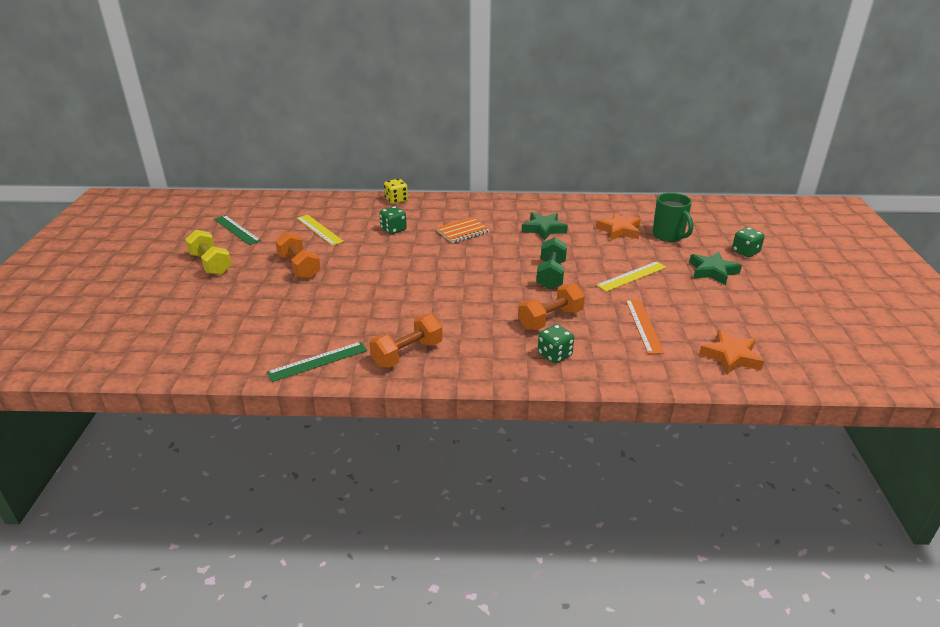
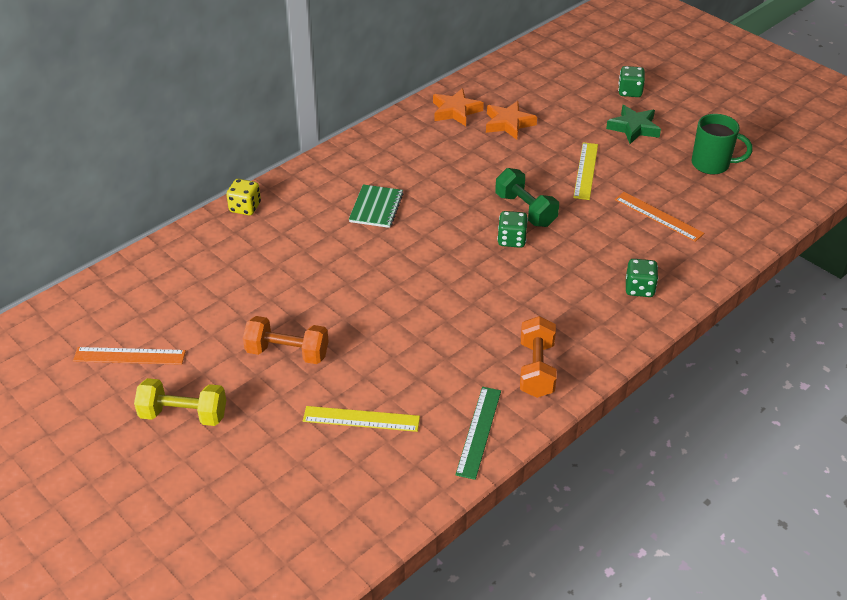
camera: 45 degrees left, 10 degrees up
(236, 230) = (129, 356): green ruler -> orange ruler
(319, 229) = (226, 295): yellow ruler -> yellow ruler (361, 419)
(393, 229) = (305, 247): green dice -> green dice (511, 240)
(462, 231) = (376, 208): orange notebook -> green notebook
(544, 229) = (444, 160): green star -> none
(550, 319) = (589, 257): orange dumbbell -> none
(669, 236) = (554, 107): green mug -> green mug (712, 164)
(731, 356) = (745, 206): orange star -> orange star (455, 111)

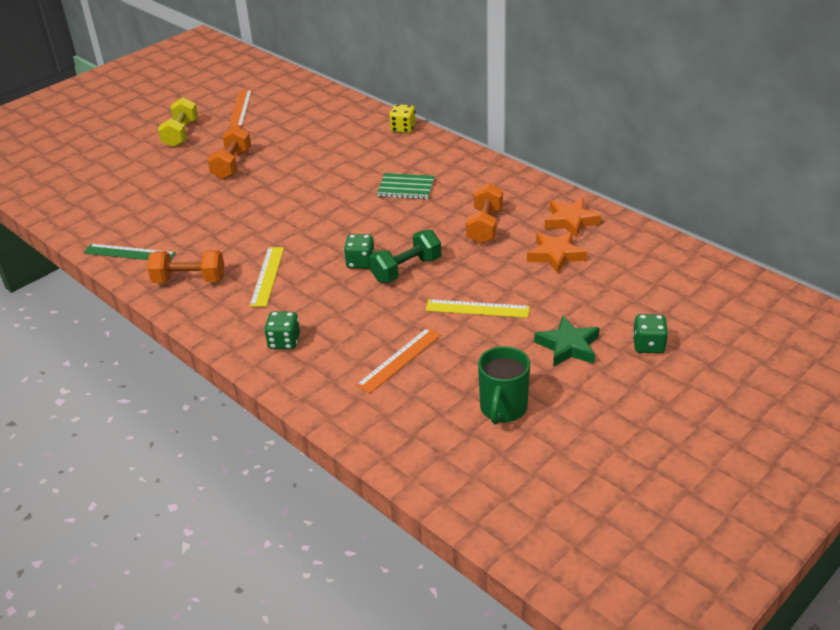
camera: 90 degrees right, 5 degrees down
(361, 419) = (158, 201): yellow ruler -> yellow ruler (267, 276)
(457, 160) = (484, 226): none -> orange dumbbell

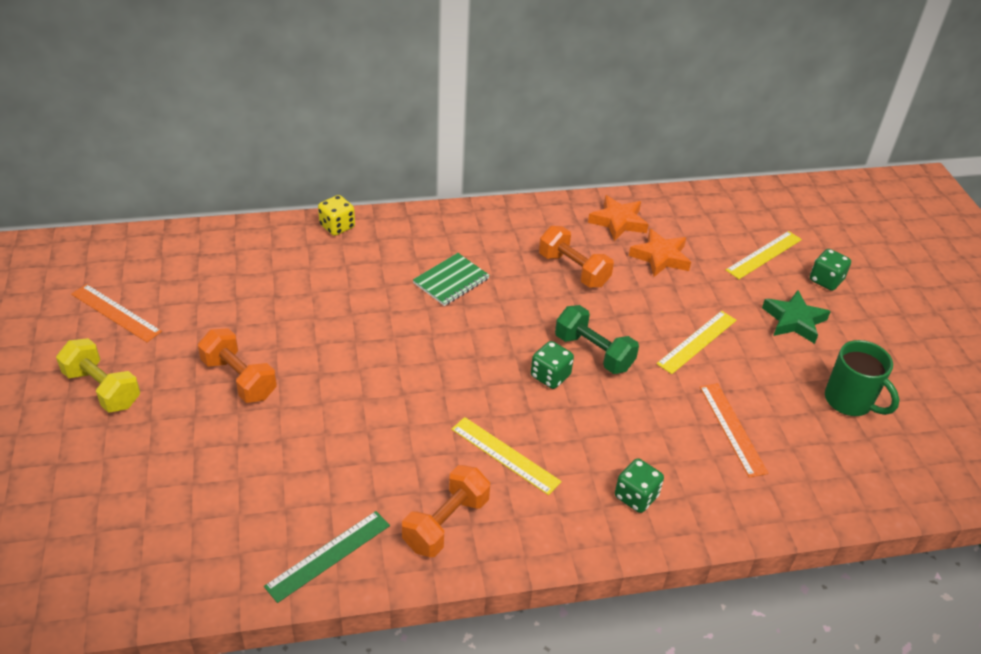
camera: 60 degrees left, 5 degrees up
(406, 269) = (593, 352): green dumbbell -> green dumbbell turned 45 degrees counterclockwise
(635, 302) = (764, 255): none -> yellow ruler

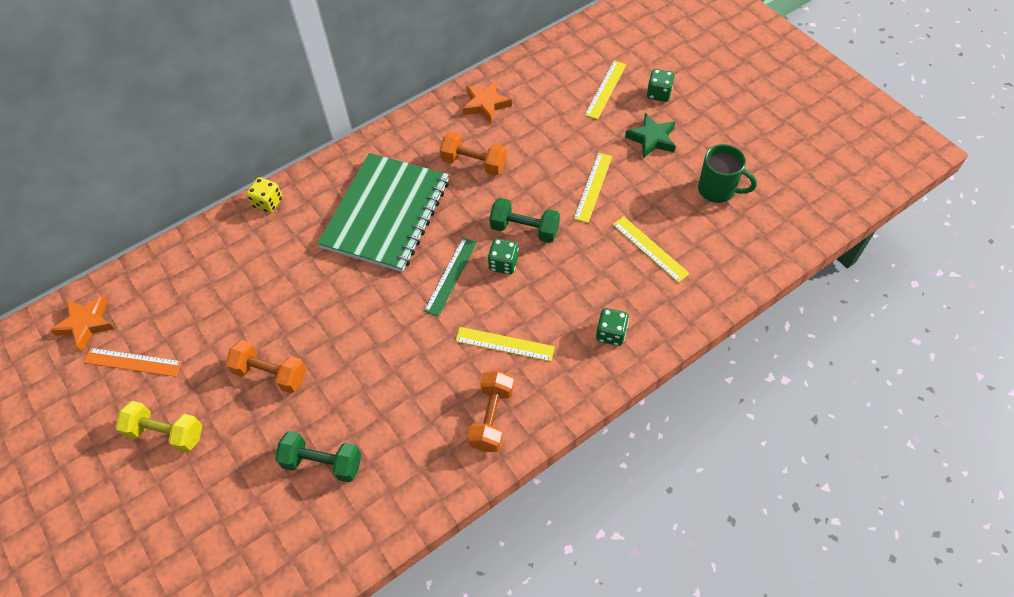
camera: 20 degrees left, 15 degrees up
(236, 486) = (323, 463): none -> green dumbbell
(328, 555) = (423, 483): green ruler -> green ruler (451, 276)
(451, 281) = (386, 214): green notebook -> green notebook, size x2.28
(660, 257) = (532, 124): orange star -> orange star (86, 324)
(732, 428) = (650, 248): orange ruler -> yellow ruler

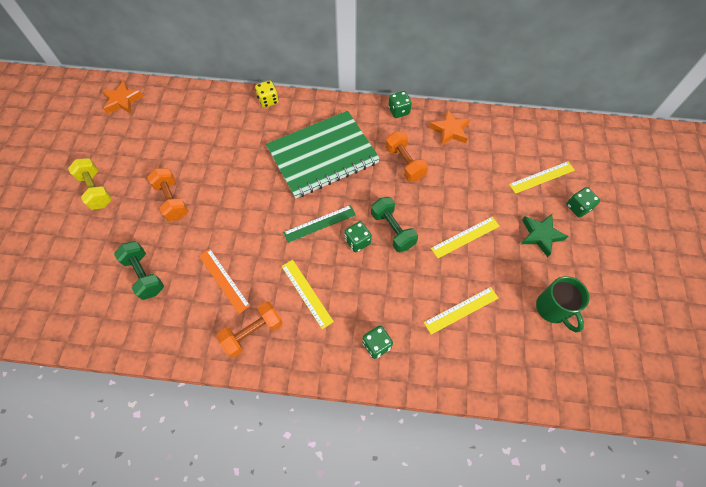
camera: 40 degrees right, 5 degrees up
(133, 362) = (121, 138): orange ruler -> orange ruler (223, 280)
(418, 120) = (398, 111): none -> green dice
(650, 248) = (461, 310): yellow ruler -> yellow ruler turned 60 degrees clockwise

